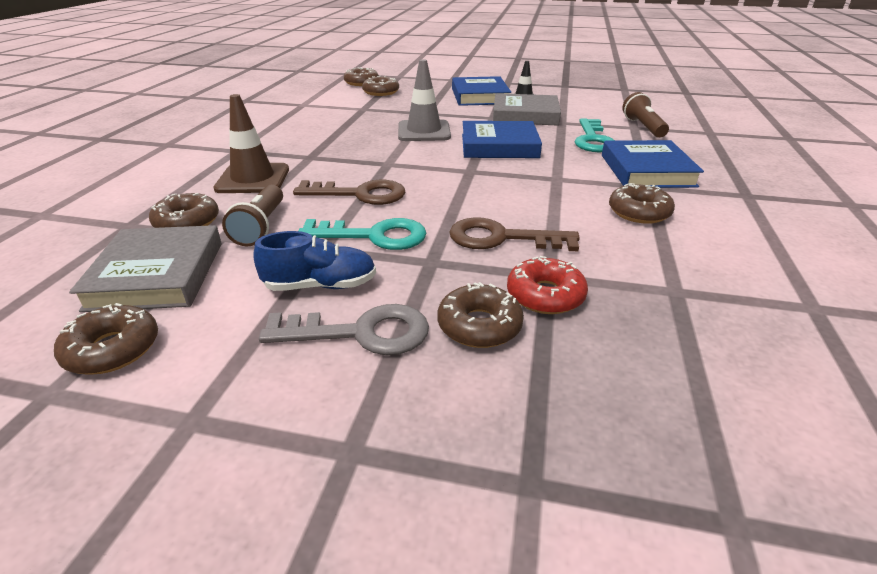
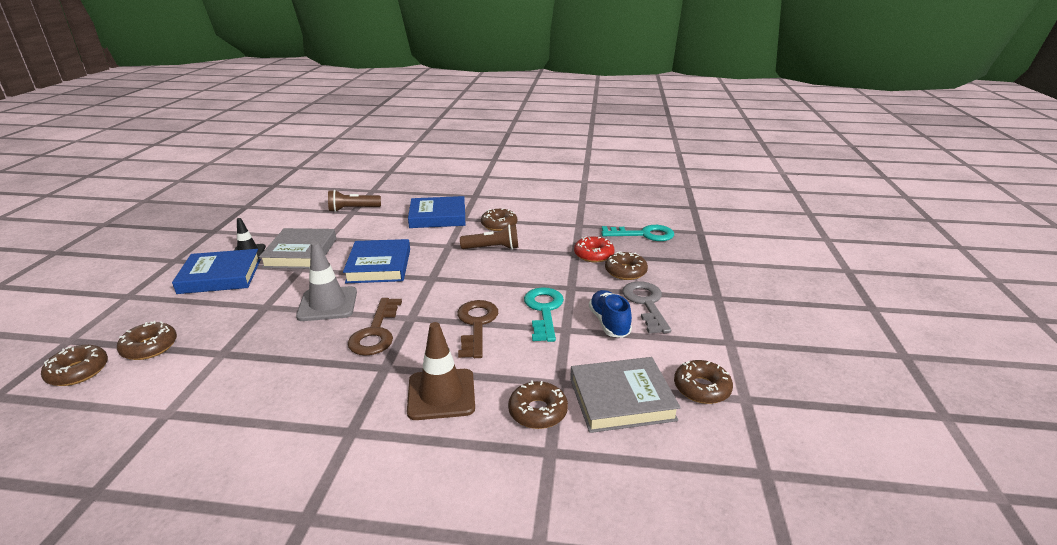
camera: 95 degrees left, 5 degrees down
(260, 227) = (539, 365): brown flashlight -> brown flashlight (492, 248)
(502, 238) = (538, 265): brown key -> brown key (376, 332)
(593, 140) = (375, 229): turquoise key -> turquoise key (643, 234)

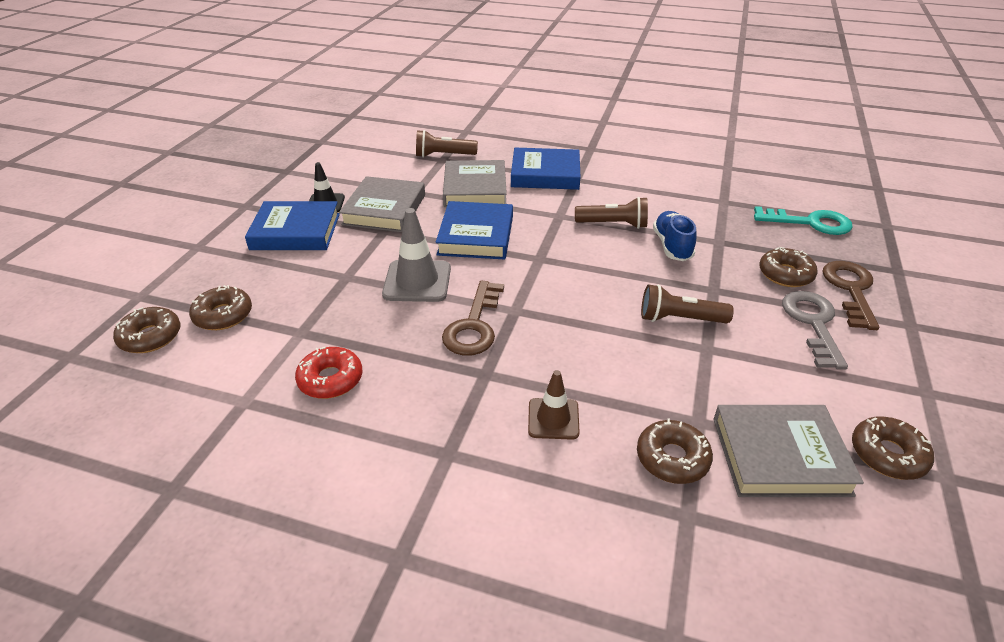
camera: 10 degrees right, 10 degrees up
(379, 232) = (475, 189): none -> grey book
(441, 394) = (553, 419): brown traffic cone -> brown traffic cone, size x0.63
(476, 325) = (595, 329): brown key -> brown key (850, 290)
(499, 225) = (621, 192): brown donut -> none
(544, 311) = (679, 319): turquoise key -> brown flashlight
(593, 255) = (743, 246): red donut -> red donut (330, 379)
(609, 323) = (763, 346): blue shoe -> blue shoe (672, 246)

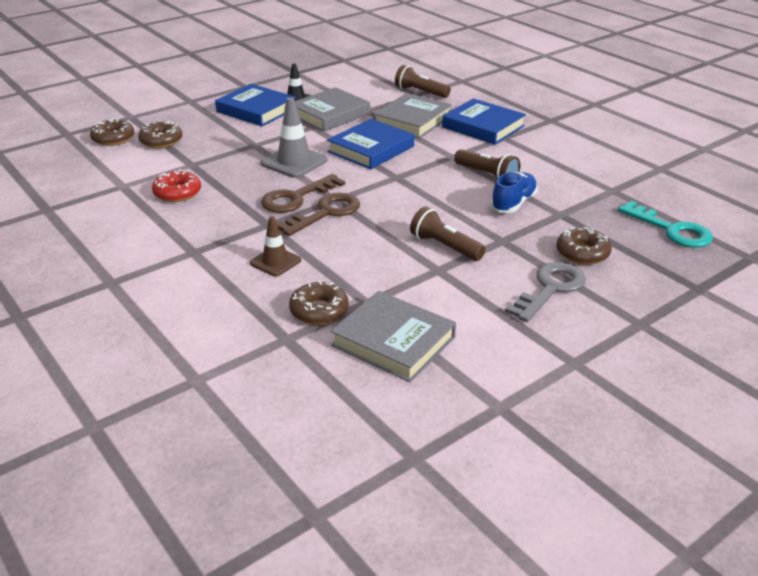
camera: 35 degrees right, 5 degrees down
(850, 290) = (625, 283): brown key -> brown key (325, 213)
(887, 454) = (474, 376): brown donut -> none

